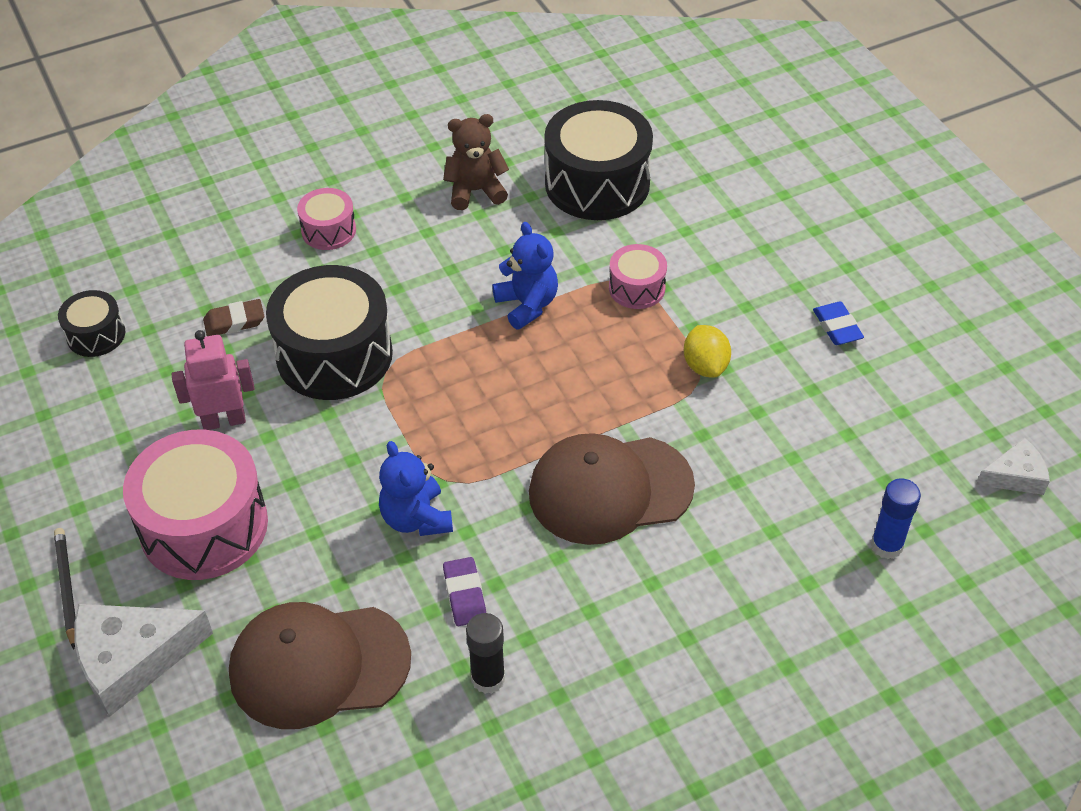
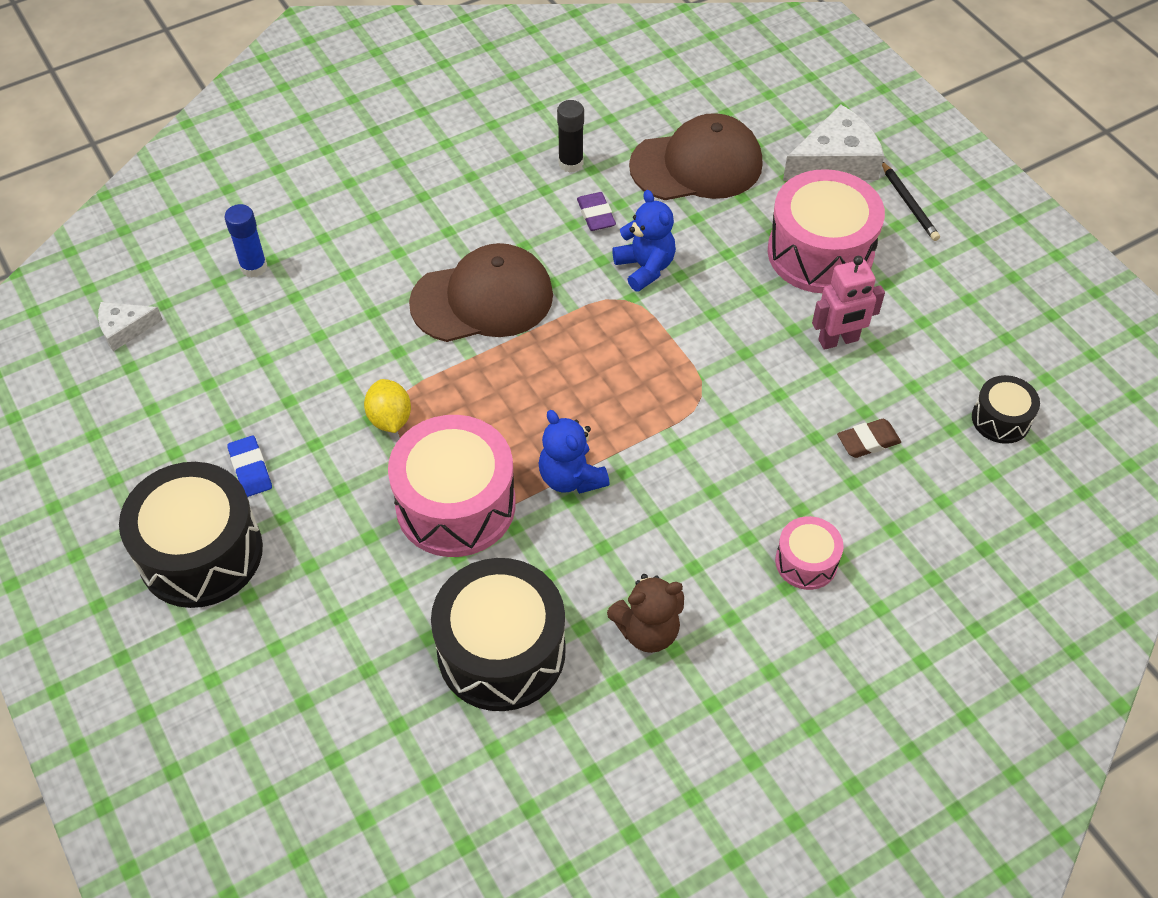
camera: 175 degrees right, 5 degrees up
(334, 355) = (756, 410): black drum -> black drum (201, 553)
(637, 288) = (456, 505): pink drum -> pink drum, size x1.98

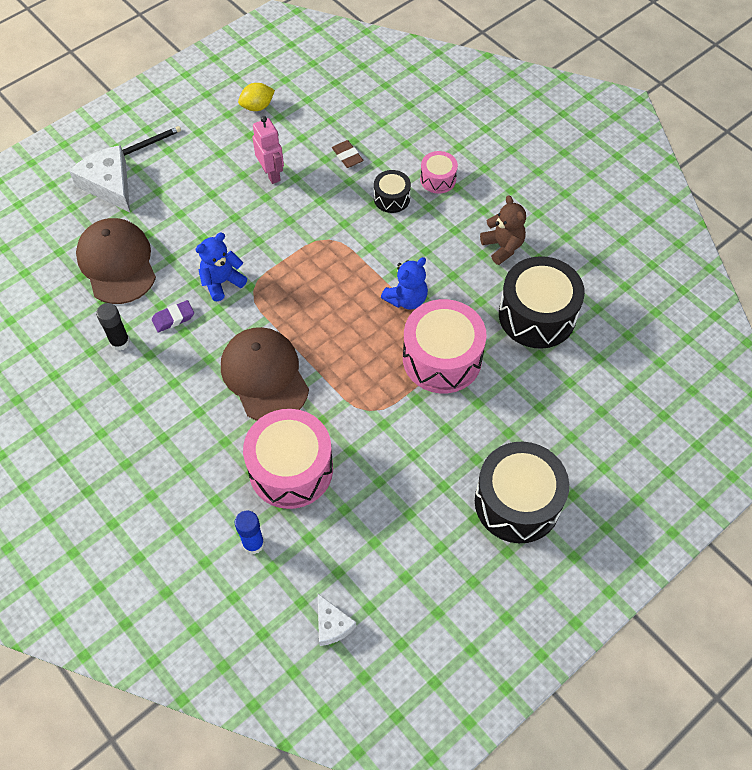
camera: 100 degrees left, 5 degrees up
(250, 469) = (443, 490): blue eraser -> none
(390, 419) = (382, 412): yellow lemon -> yellow lemon (257, 107)
(820, 253) = (197, 187): pink drum -> pink drum (291, 469)
(1001, 419) = (319, 98): black drum -> black drum (391, 198)

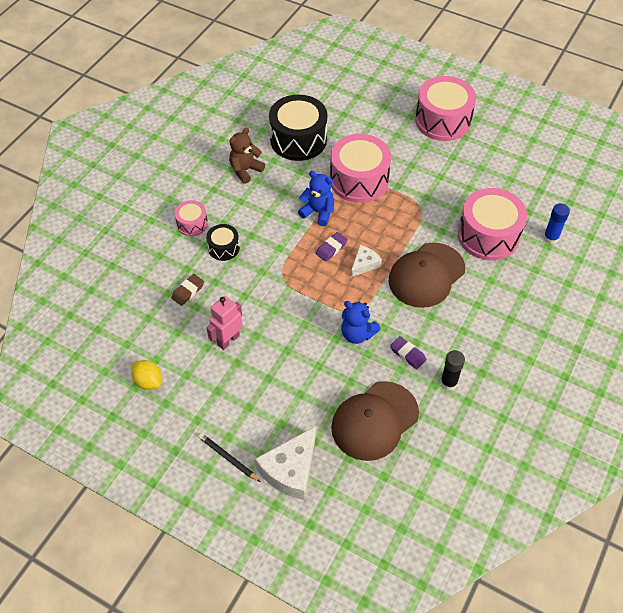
camera: 110 degrees left, 5 degrees down
(332, 625) = (573, 183): white cheese -> white cheese (364, 264)
(346, 295) = (331, 248): none -> purple eraser
(517, 502) = (443, 121): black drum -> pink drum

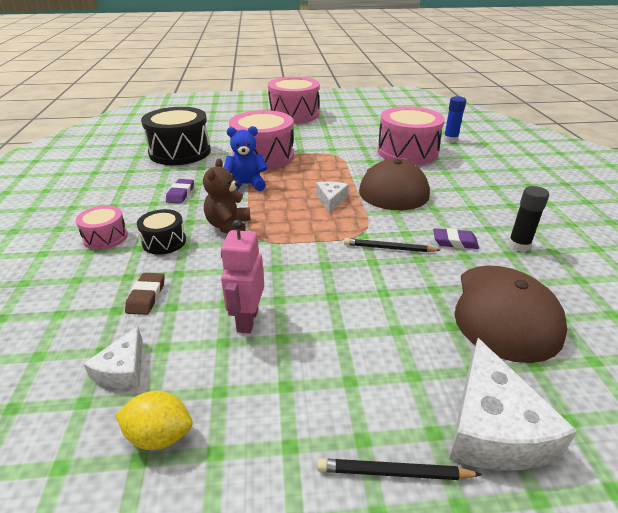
camera: 35 degrees left, 20 degrees down
(151, 335) = (123, 369): none -> white cheese
(245, 170) = (140, 183): brown teddy bear -> brown teddy bear (228, 226)
(331, 248) = (287, 201): purple eraser -> purple eraser (180, 194)
(357, 334) = (389, 248): blue teddy bear -> black pencil

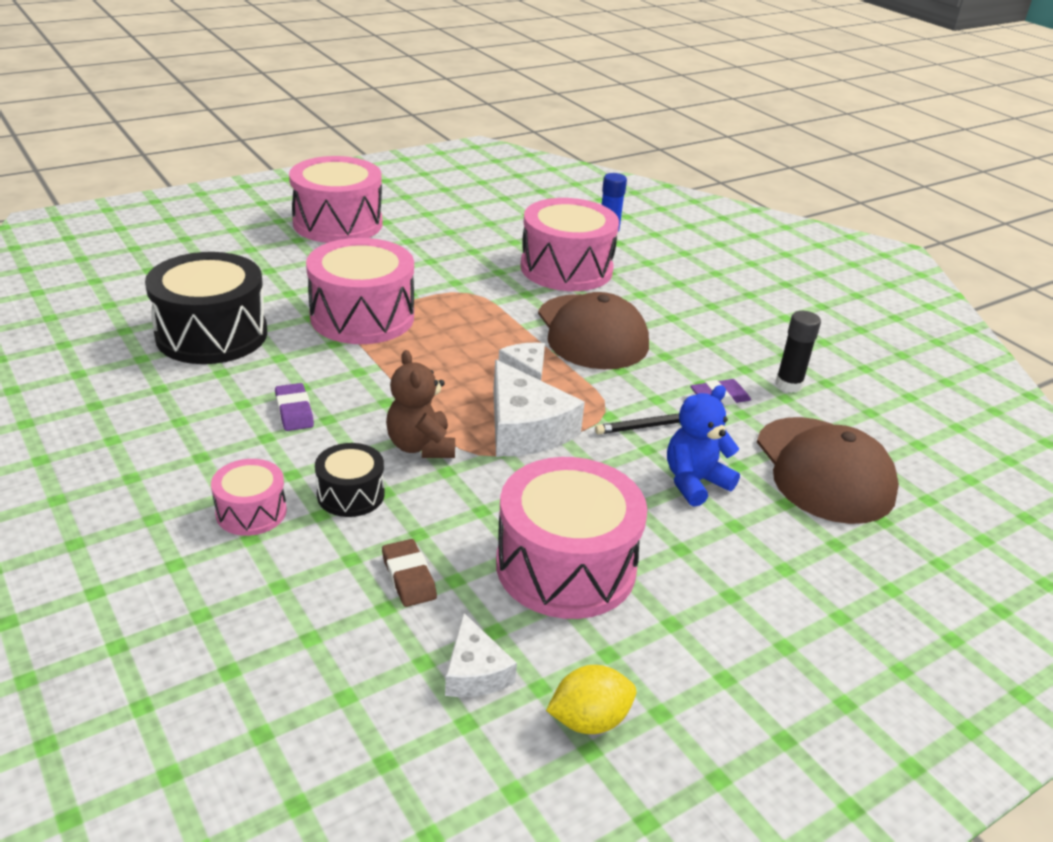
camera: 30 degrees left, 0 degrees up
(246, 184) = (383, 372): blue teddy bear -> blue teddy bear (695, 482)
(247, 320) = (566, 566): pink robot -> pink drum
(393, 473) = (832, 664): black pencil -> none
(493, 427) = (885, 593): white cheese -> white cheese (525, 428)

